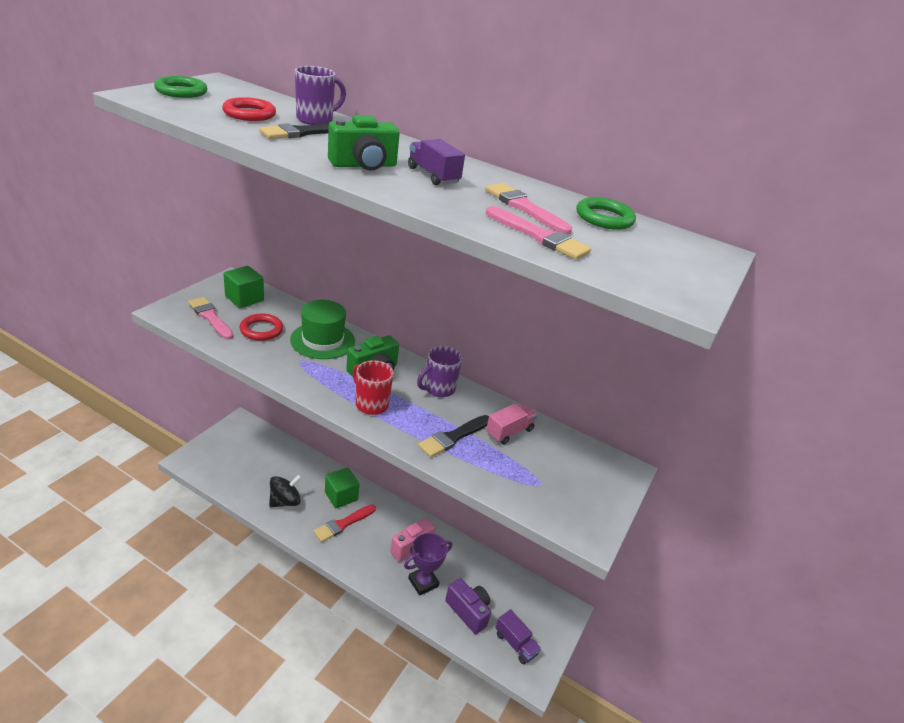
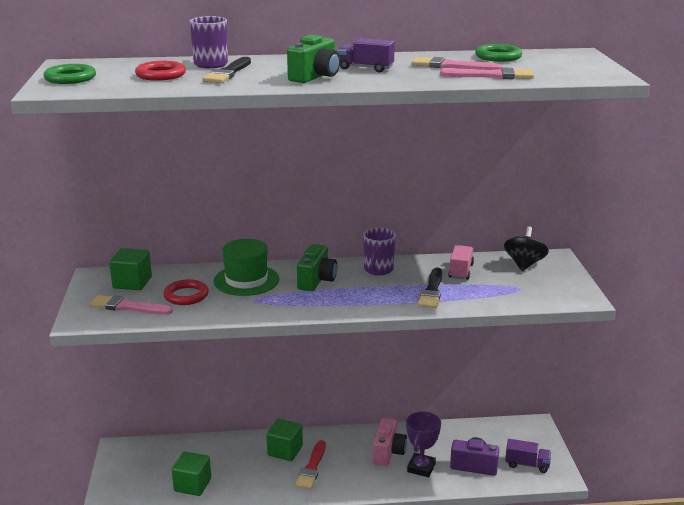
camera: 30 degrees left, 10 degrees down
(251, 482) = (192, 485): none -> green cube
(285, 501) = (242, 481): black spinning top -> black spinning top (524, 264)
(371, 404) = (348, 300): red mug -> none

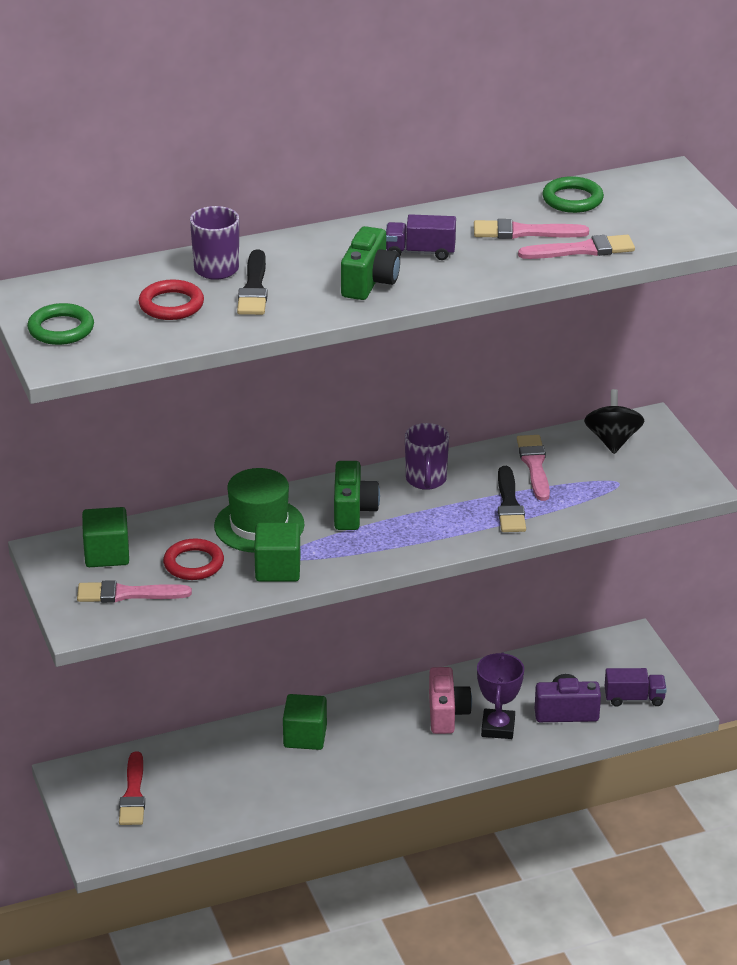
camera: 15 degrees left, 10 degrees up
(192, 485) = (202, 806): green cube -> green cube (278, 569)
(312, 468) = (352, 754): red brush -> red brush (133, 794)
(460, 271) = (534, 465): pink truck -> pink brush

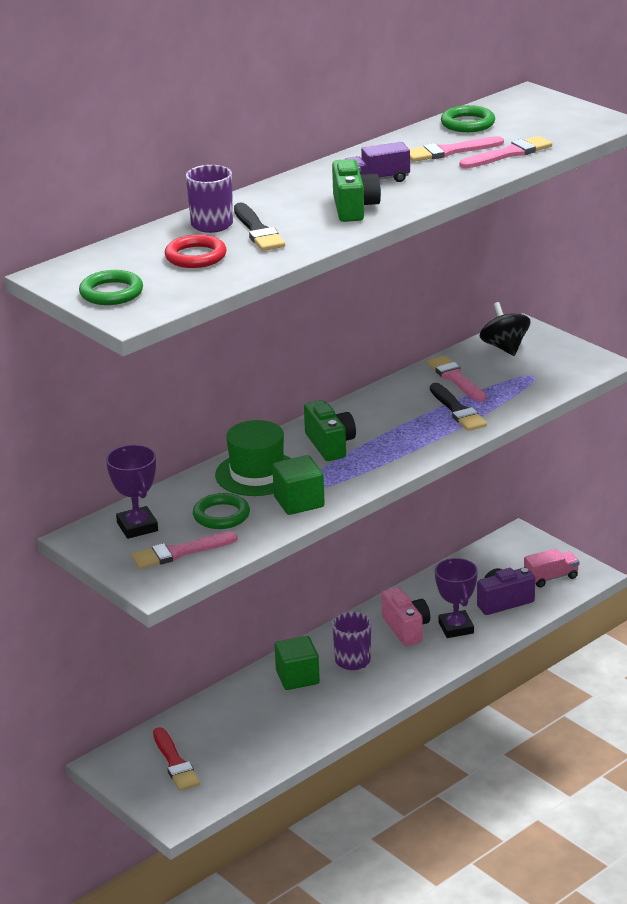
camera: 20 degrees left, 5 degrees down
(107, 554) = (137, 527): green cube -> purple trophy
(193, 563) = (221, 515): red ring -> green ring
(426, 480) = (374, 409): purple mug -> purple mug (353, 661)
(634, 698) = (551, 578): purple truck -> pink truck

